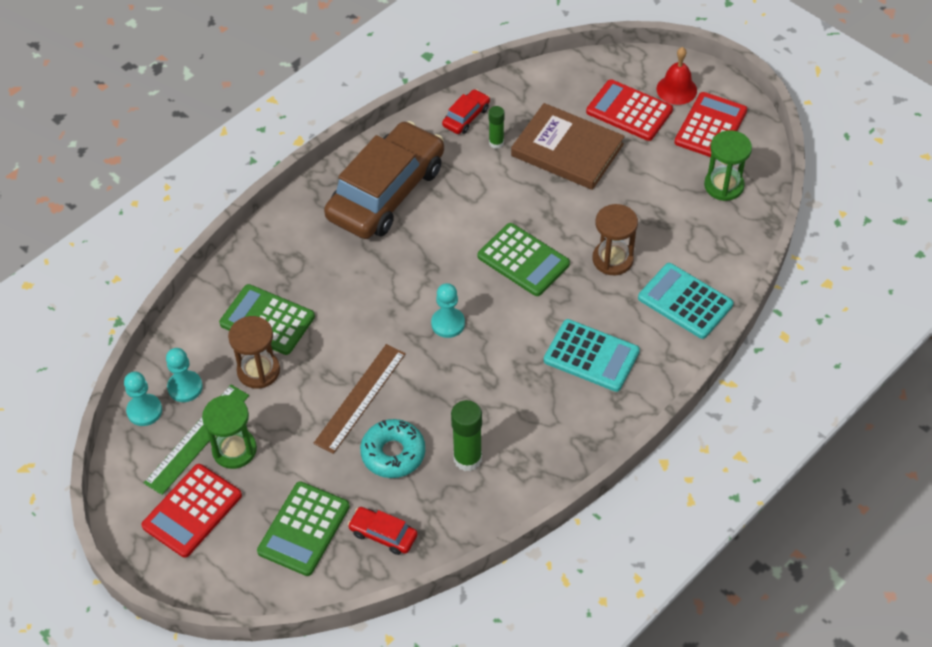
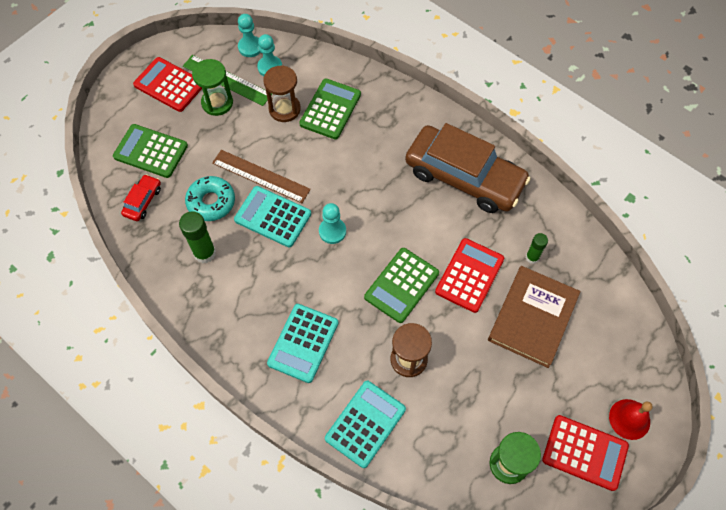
camera: 85 degrees right, 10 degrees up
(422, 385) = (273, 217): none -> turquoise calculator
(466, 117) = (559, 231): red car -> none
(629, 111) = (591, 373): red calculator -> red calculator (469, 275)

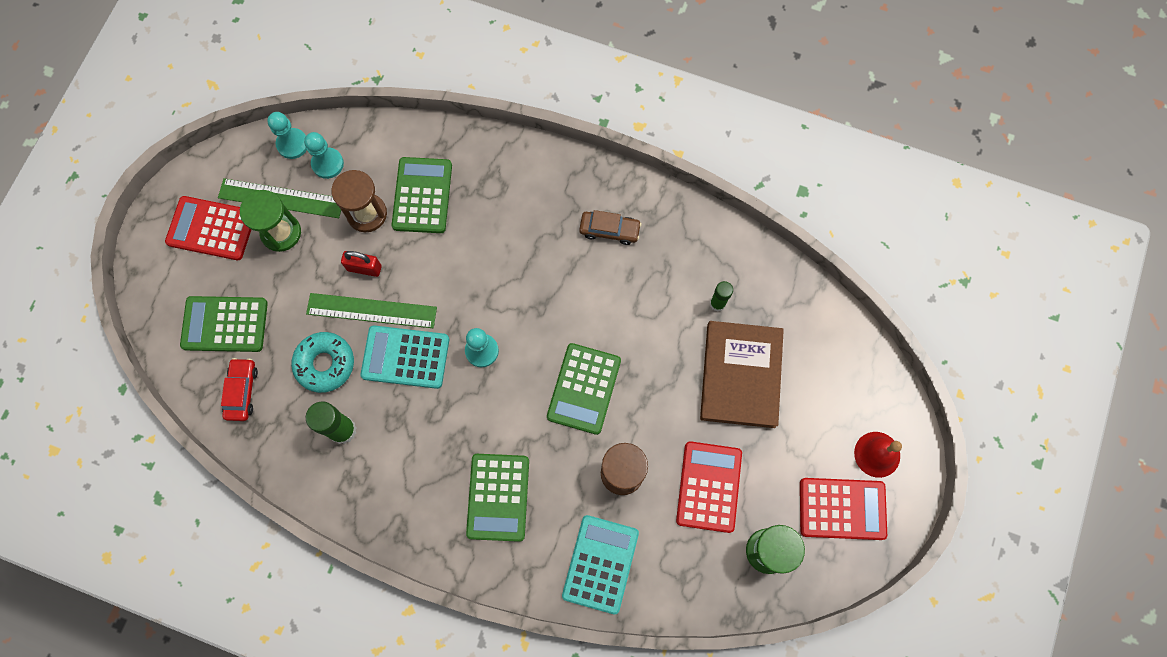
camera: 20 degrees left, 10 degrees up
(261, 176) = (371, 311): brown ruler -> green ruler
(267, 145) = (364, 268): none -> red padlock
(303, 343) = (498, 497): turquoise calculator -> green calculator
(464, 177) = (609, 230): brown car -> brown car, size x0.41
(469, 275) = (655, 350): red calculator -> red calculator (709, 486)

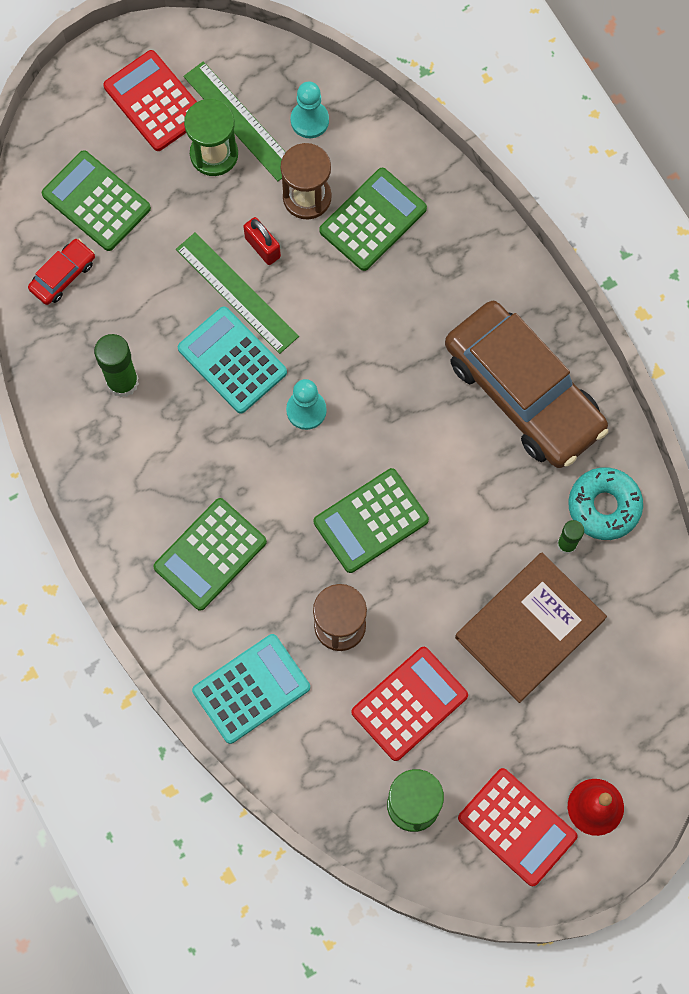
camera: 40 degrees right, 0 degrees up
(292, 144) = (292, 76): turquoise pawn -> none
(325, 364) = (155, 309): turquoise donut -> turquoise donut (604, 506)
(609, 230) = (523, 392): brown car -> brown car, size x2.42

